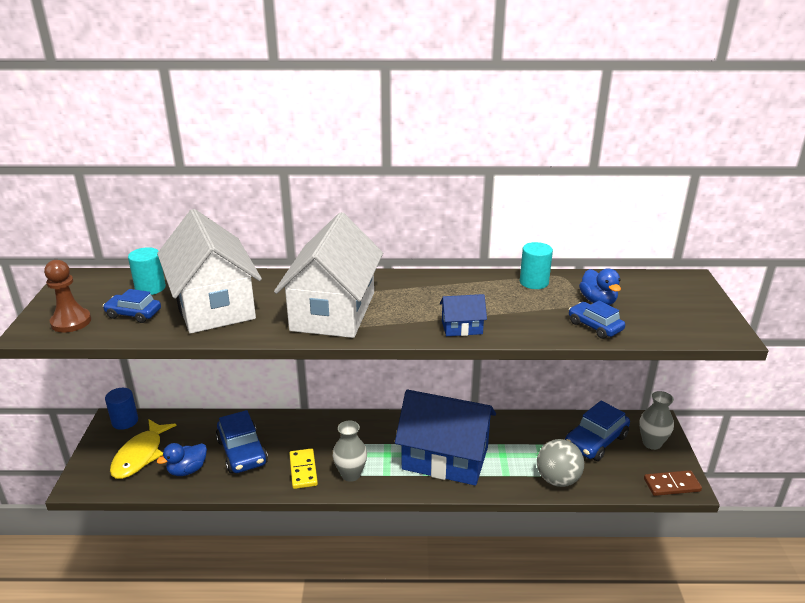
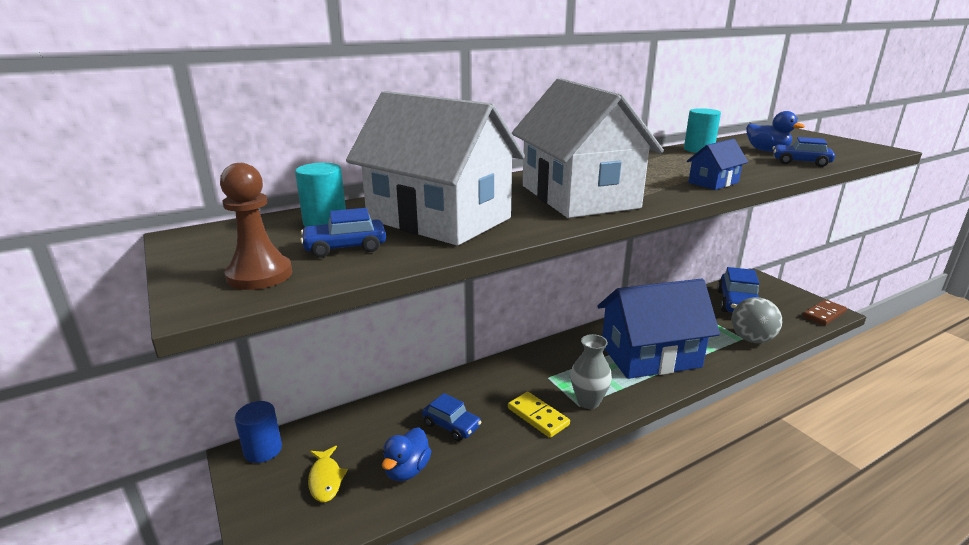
camera: 30 degrees left, 5 degrees down
(140, 455) = (325, 479): yellow fish -> yellow fish, size x0.60
(242, 452) = (451, 425): blue car -> blue car, size x0.61
(651, 443) = (773, 292): grey vase -> none

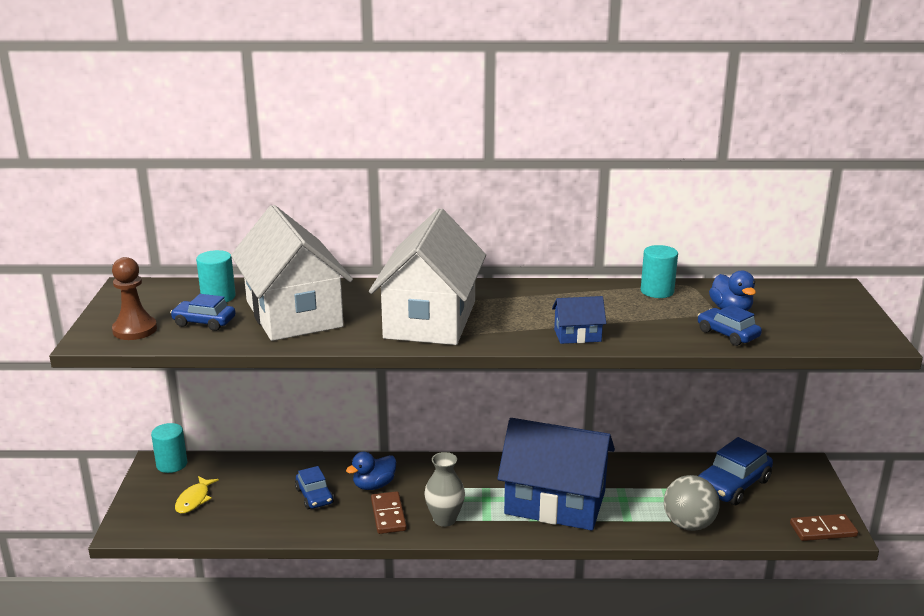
camera: 30 degrees right, 0 degrees up
(263, 450) = (172, 464): blue cylinder -> turquoise cylinder
(407, 470) = (251, 515): blue duck -> blue duck (374, 485)
(538, 416) = (388, 515): yellow domino -> brown domino

